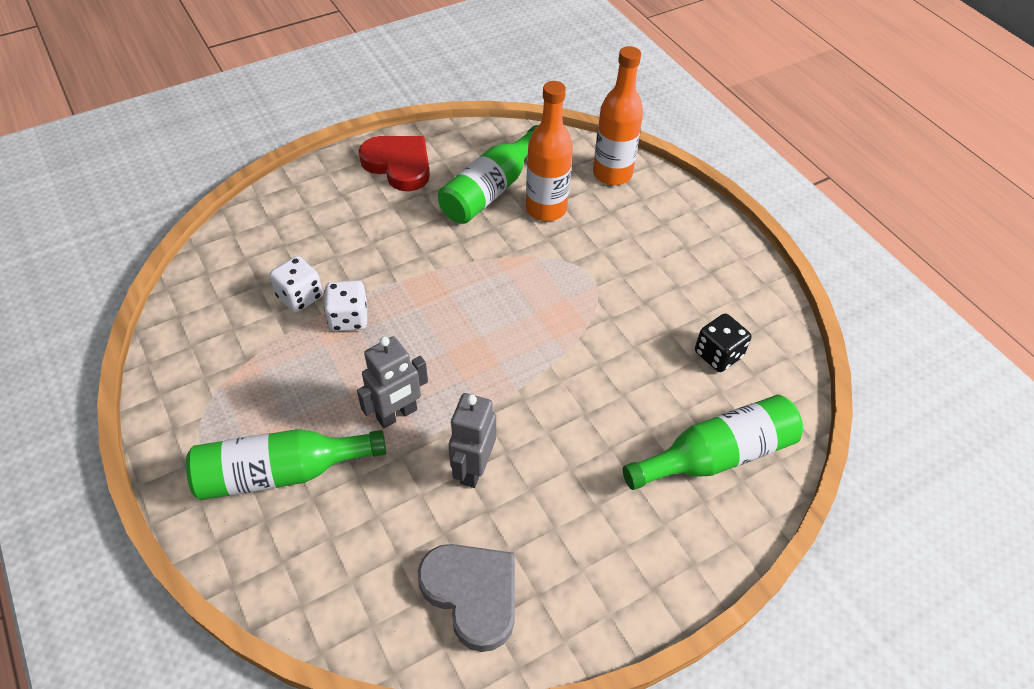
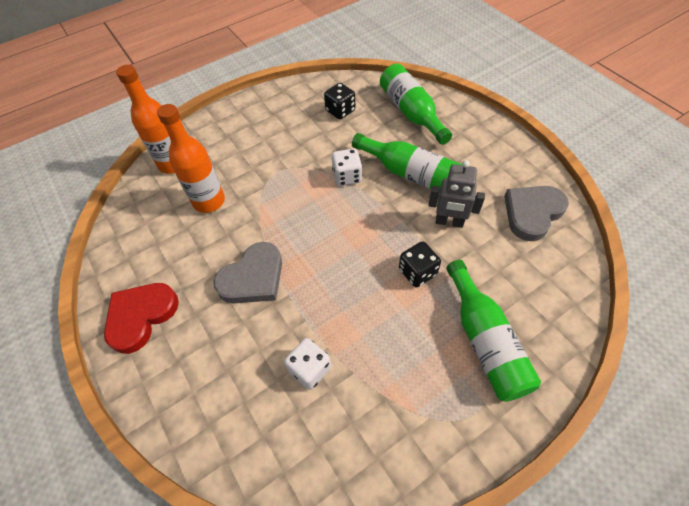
camera: 90 degrees left, 5 degrees up
(348, 318) = (331, 323): white dice -> white dice (347, 176)
(397, 415) = (417, 272): grey robot -> black dice
(425, 250) = (253, 278): none -> grey heart
(491, 189) = (183, 239): green bottle -> green bottle (410, 174)

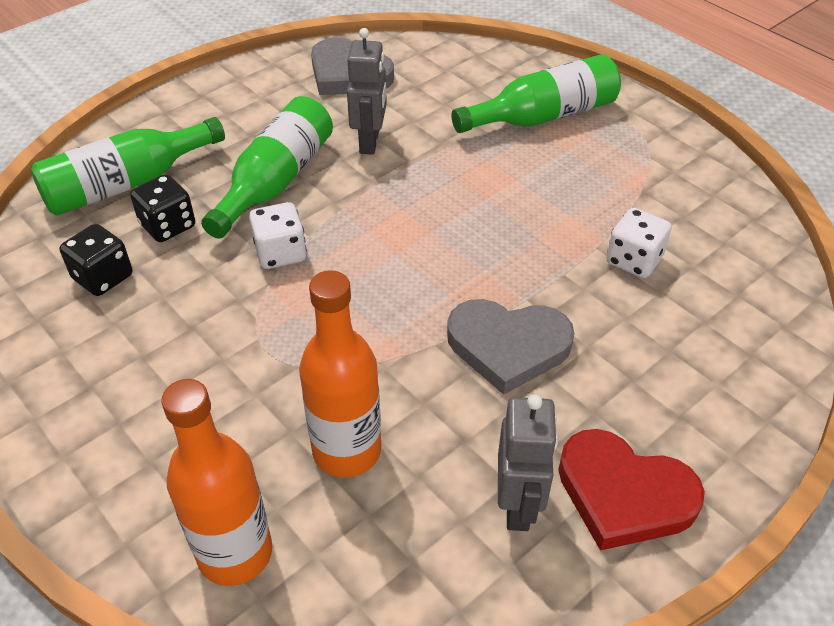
camera: 100 degrees left, 10 degrees down
(154, 267) = (518, 505): none -> grey robot
(253, 278) = (508, 346): grey heart -> grey heart turned 150 degrees clockwise
(417, 272) = (459, 169): black dice -> black dice (168, 226)

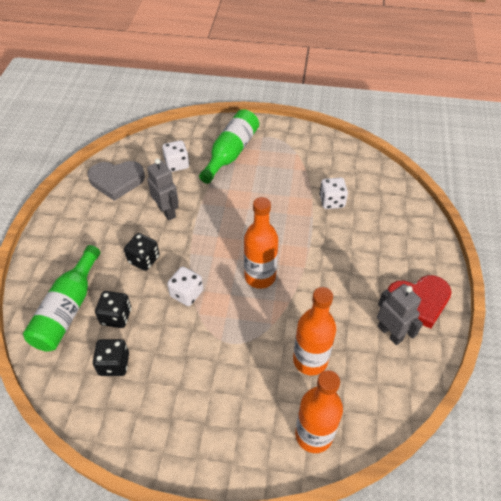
camera: 40 degrees left, 5 degrees up
(275, 181) = (144, 259): green bottle -> black dice
(402, 294) = (260, 277): none -> orange bottle
(448, 93) = (177, 164): none -> white dice
(508, 346) = (323, 271): grey heart -> none

